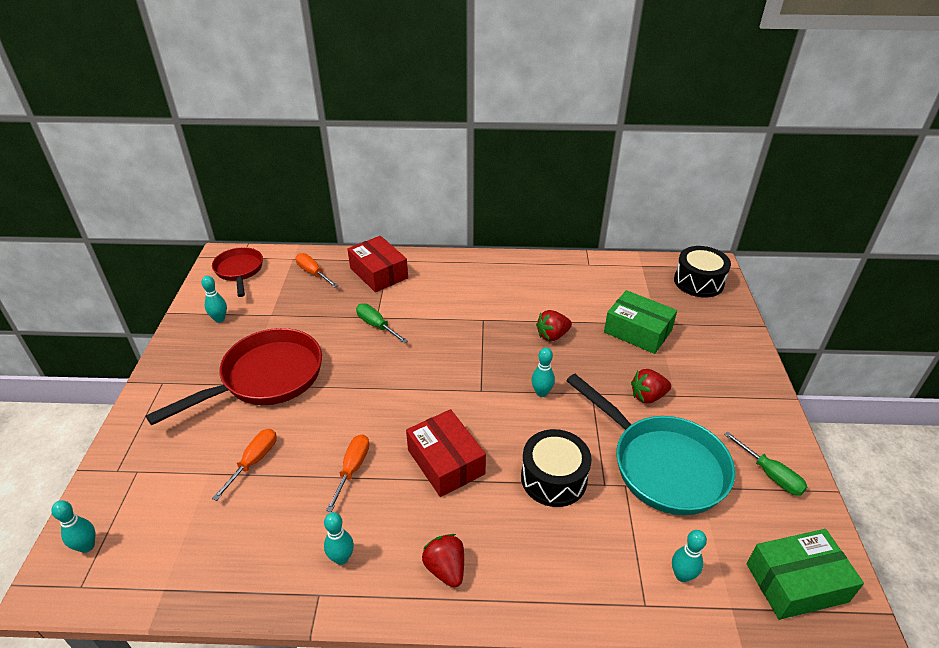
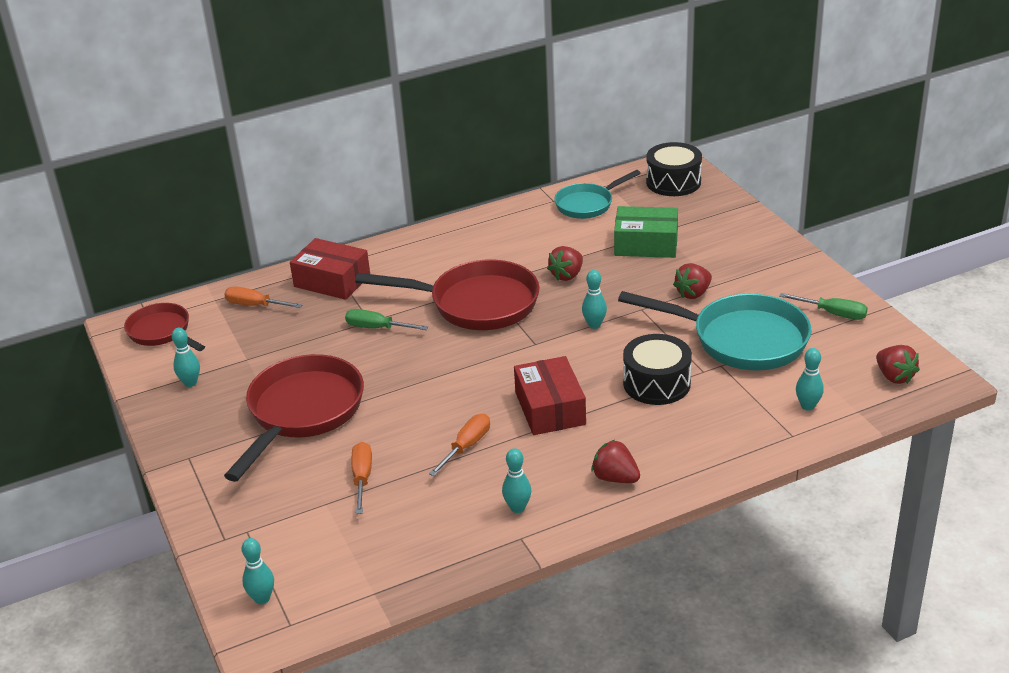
camera: 25 degrees left, 5 degrees down
(352, 469) = (466, 446): orange screwdriver -> orange screwdriver turned 45 degrees clockwise
(446, 462) = (550, 408): red box -> red box turned 45 degrees clockwise
(463, 333) = (476, 304): none -> red pan
(614, 277) = (588, 204): none -> turquoise pan
(796, 582) = (894, 377): green box -> red strawberry

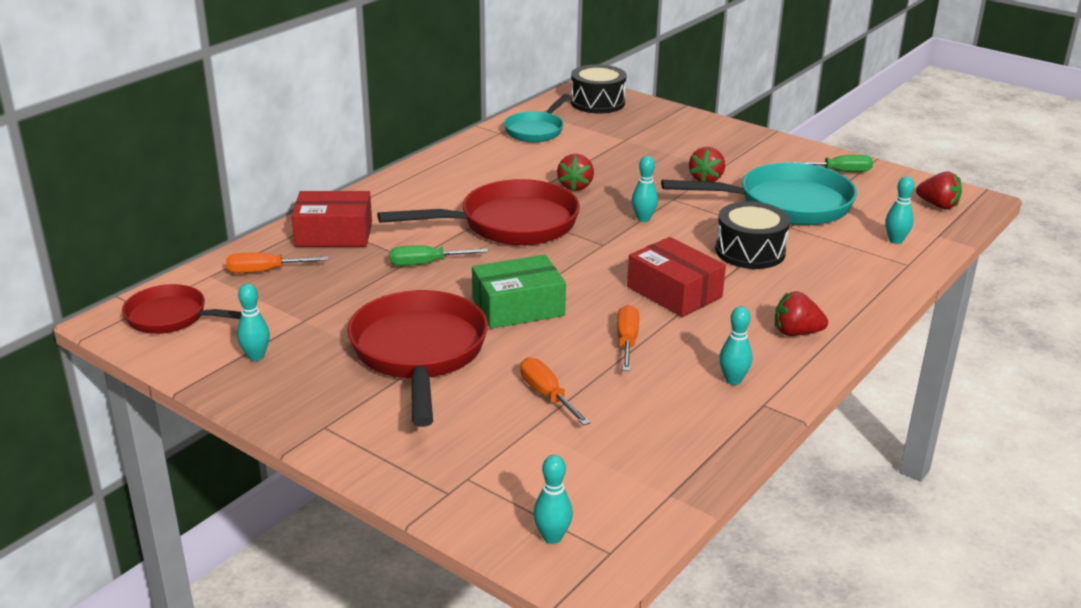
camera: 30 degrees left, 5 degrees down
(646, 244) = (623, 151): green box -> green box (518, 307)

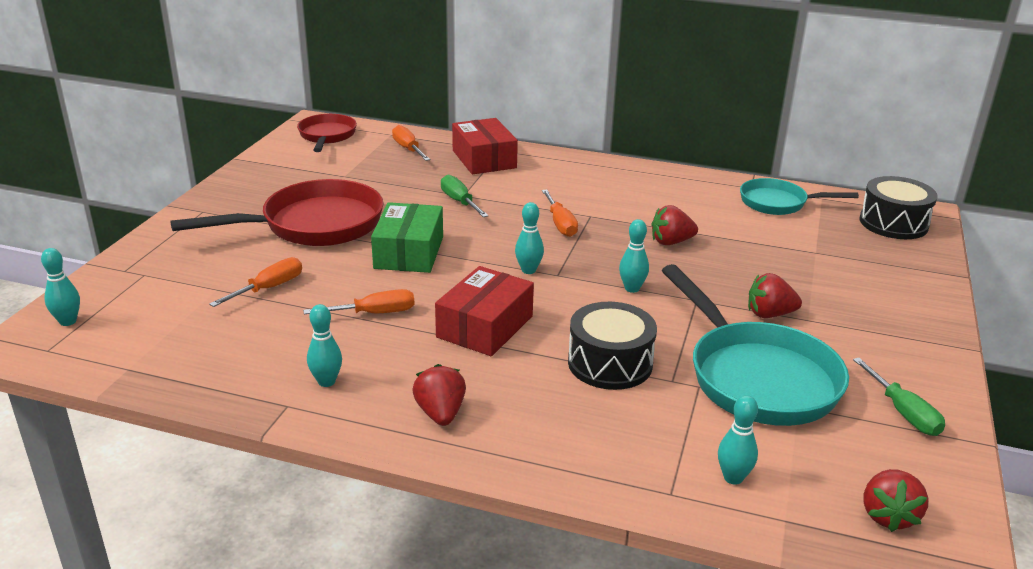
camera: 70 degrees right, 0 degrees up
(256, 356) = (287, 171): turquoise bowling pin -> turquoise bowling pin (528, 270)
(510, 224) = (560, 224): red pan -> orange screwdriver
(518, 307) = (409, 252): green box -> green box turned 45 degrees clockwise

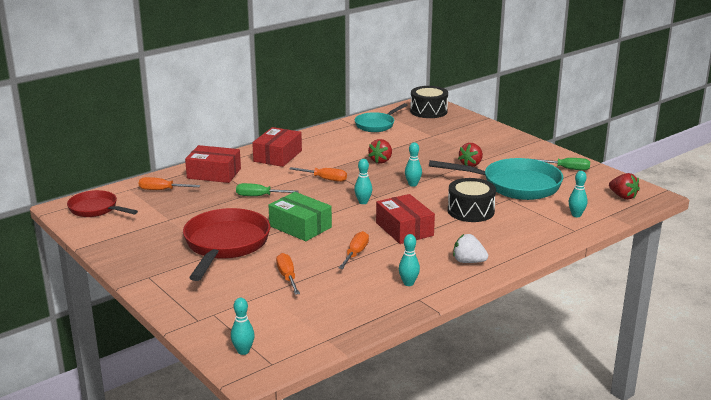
camera: 55 degrees left, 5 degrees down
(440, 413) = (468, 261): red strawberry -> white strawberry
(582, 176) = (277, 156): none -> red box

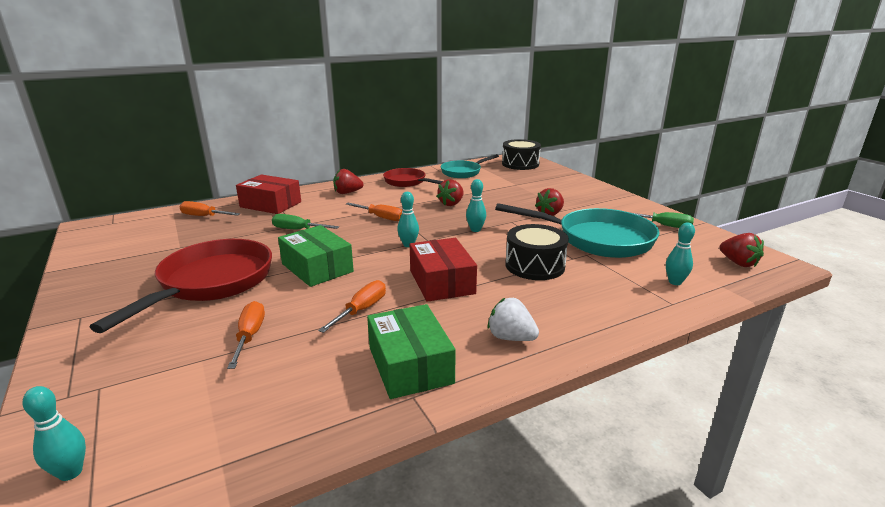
camera: 10 degrees right, 0 degrees up
(96, 209) = (118, 230): red pan -> red pan (407, 182)
(277, 156) = (347, 193): red box -> red strawberry
(408, 283) = (410, 365): turquoise bowling pin -> green box

